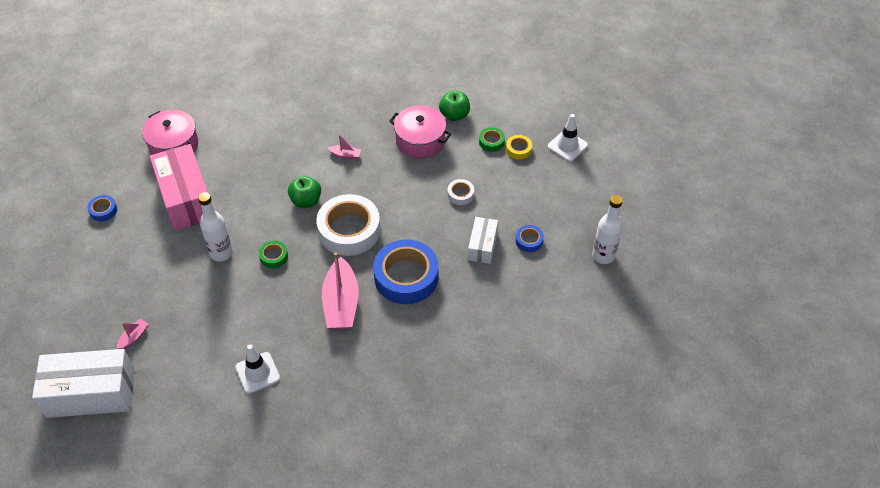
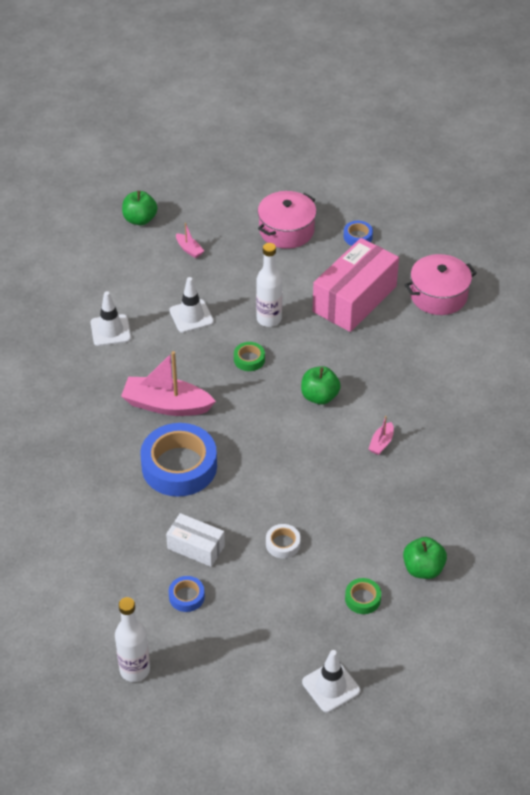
camera: 105 degrees right, 5 degrees down
(91, 393) = (140, 219): white box -> green apple
(186, 198) = (354, 299): pink box -> pink box turned 45 degrees counterclockwise
(227, 312) = (191, 316): none -> white traffic cone
(349, 230) = (263, 427): white tape -> none
(420, 141) = (385, 522): pink pot -> pink pot (286, 230)
(518, 149) = (340, 626): yellow tape -> none

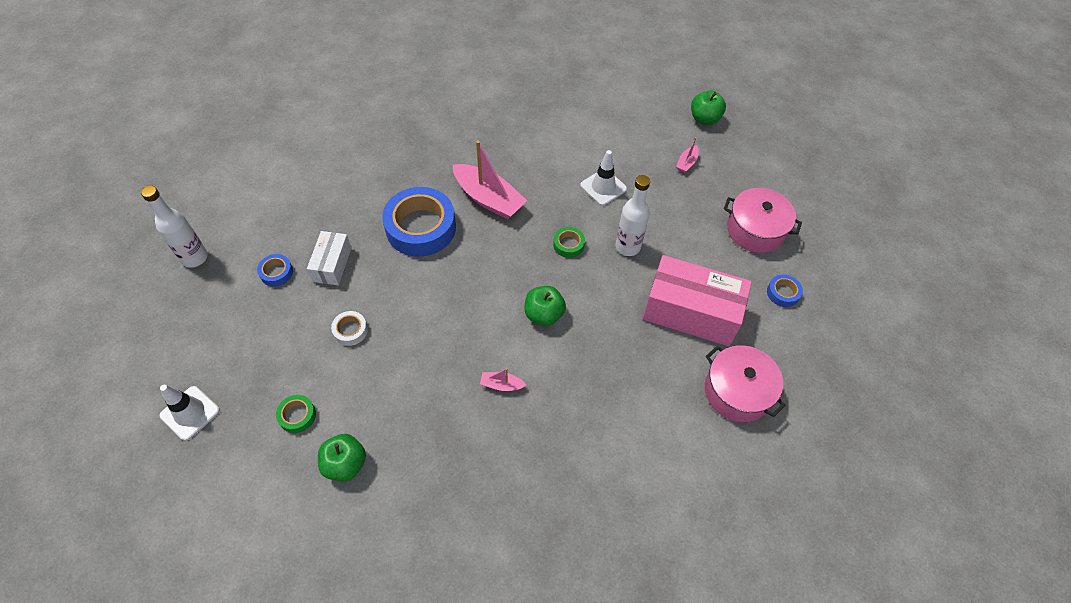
camera: 70 degrees right, 10 degrees up
(110, 330) = (560, 137): white traffic cone -> none
(166, 405) = (488, 199): pink boat -> pink boat turned 135 degrees clockwise

